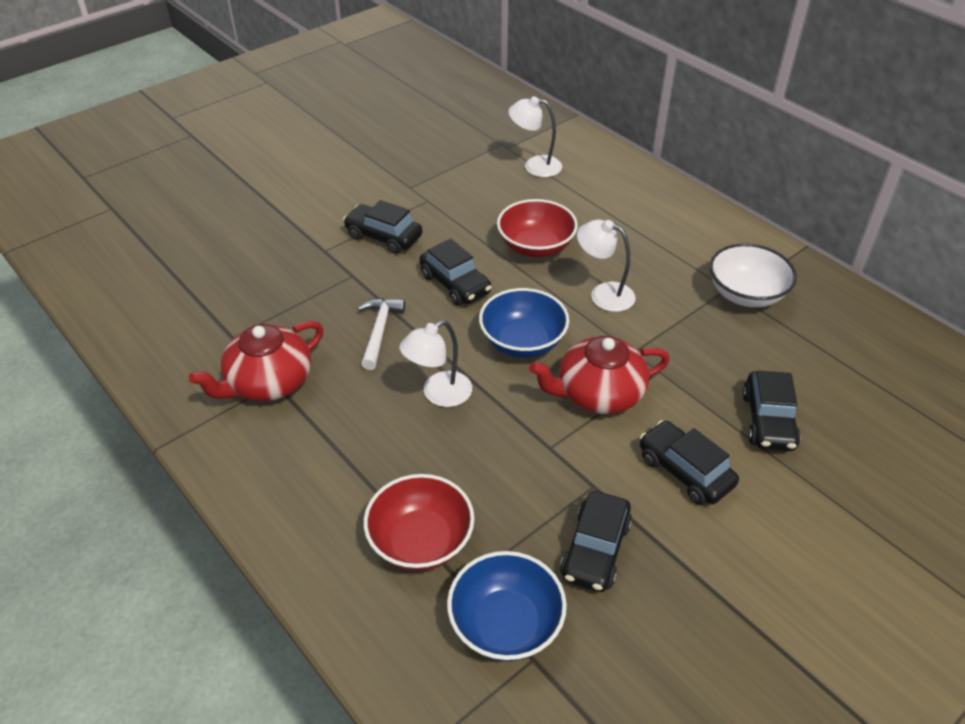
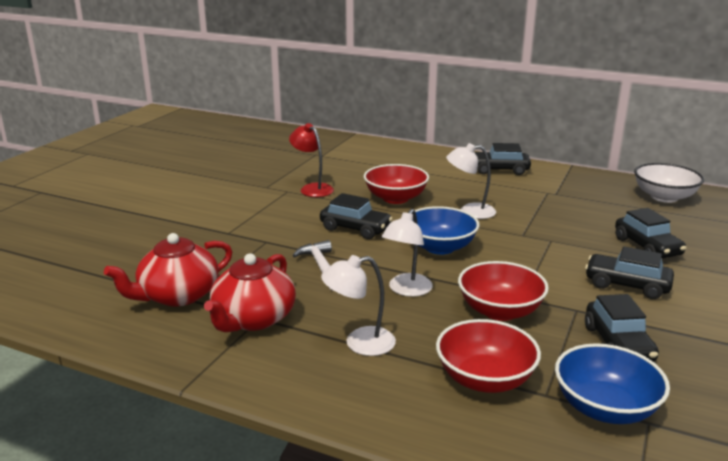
camera: 25 degrees left, 20 degrees down
(383, 237) = (271, 216): black car -> black car (499, 170)
(456, 203) = (312, 188): none -> red lamp
(510, 458) = (500, 311): none -> red bowl
(534, 166) = (351, 160): white lamp -> white lamp (359, 343)
(598, 393) = (523, 261): red teapot -> red teapot (178, 295)
(746, 294) = (562, 192): white bowl -> white bowl (664, 197)

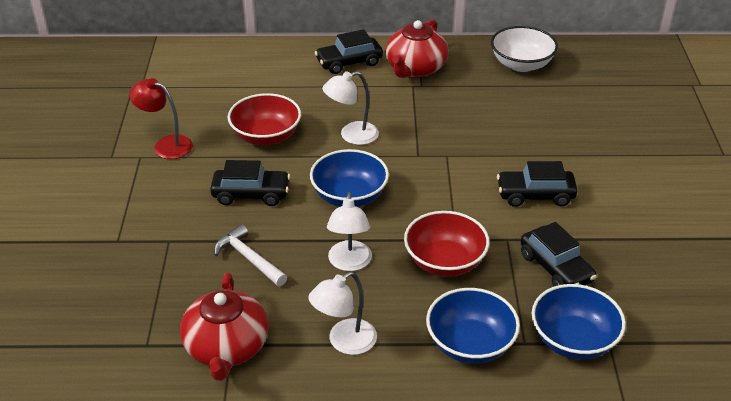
camera: 25 degrees left, 15 degrees up
(178, 295) = (128, 344): red teapot -> red teapot (415, 68)
(485, 379) = (470, 344): red bowl -> blue bowl
(647, 247) = (533, 140): black car -> none

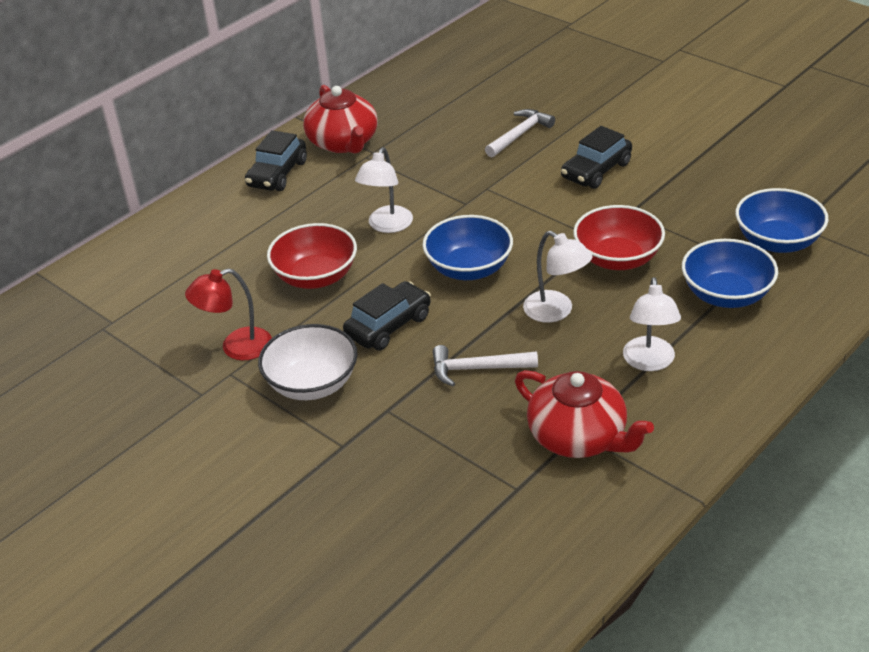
camera: 45 degrees left, 0 degrees up
(521, 64) = (422, 87): white bowl -> white bowl (312, 384)
(528, 136) = (520, 134): none -> white hammer
(555, 268) = (691, 207): black car -> none

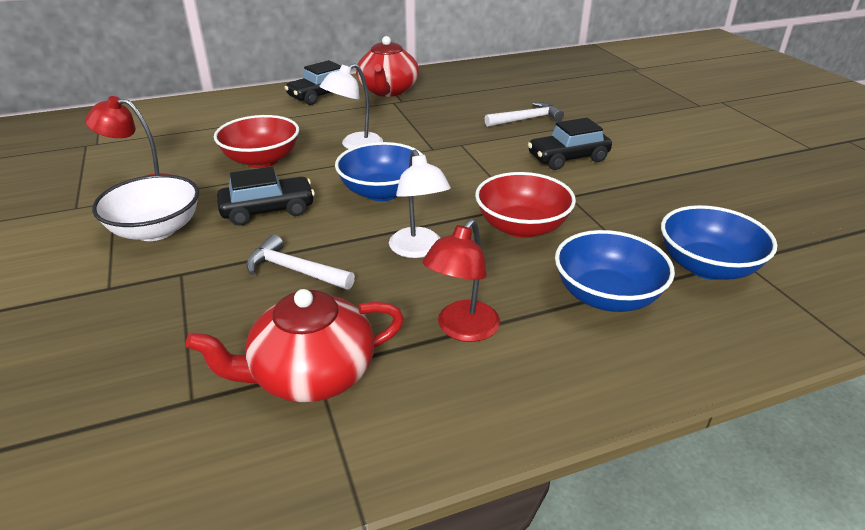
camera: 25 degrees right, 5 degrees down
(578, 437) = (311, 374): red teapot -> red teapot turned 90 degrees clockwise
(649, 362) = (462, 329): white lamp -> red lamp

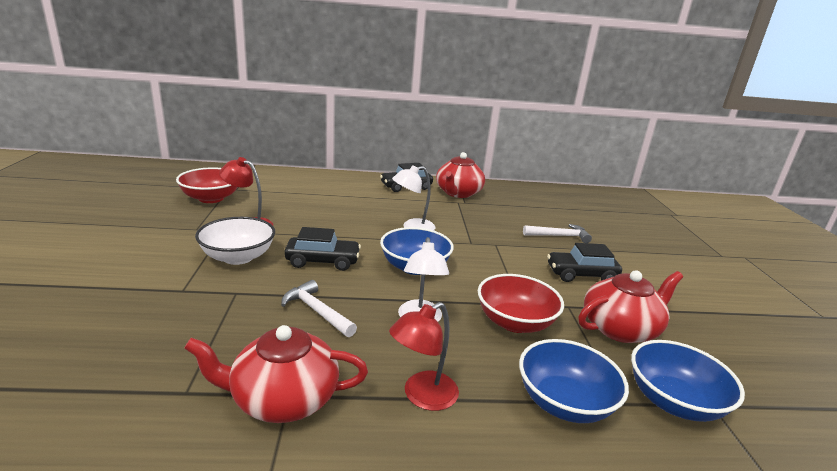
camera: 15 degrees right, 10 degrees down
(261, 160) = (338, 224): red bowl -> red bowl (211, 198)
(630, 207) = (620, 328): none -> red teapot

